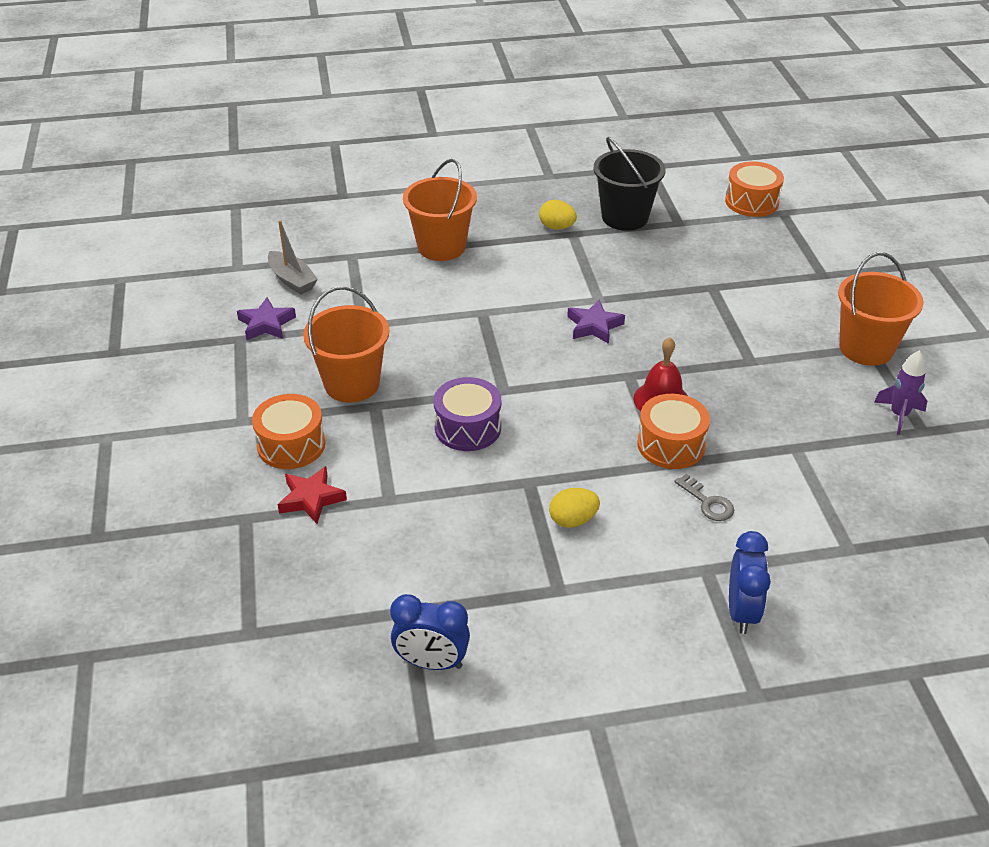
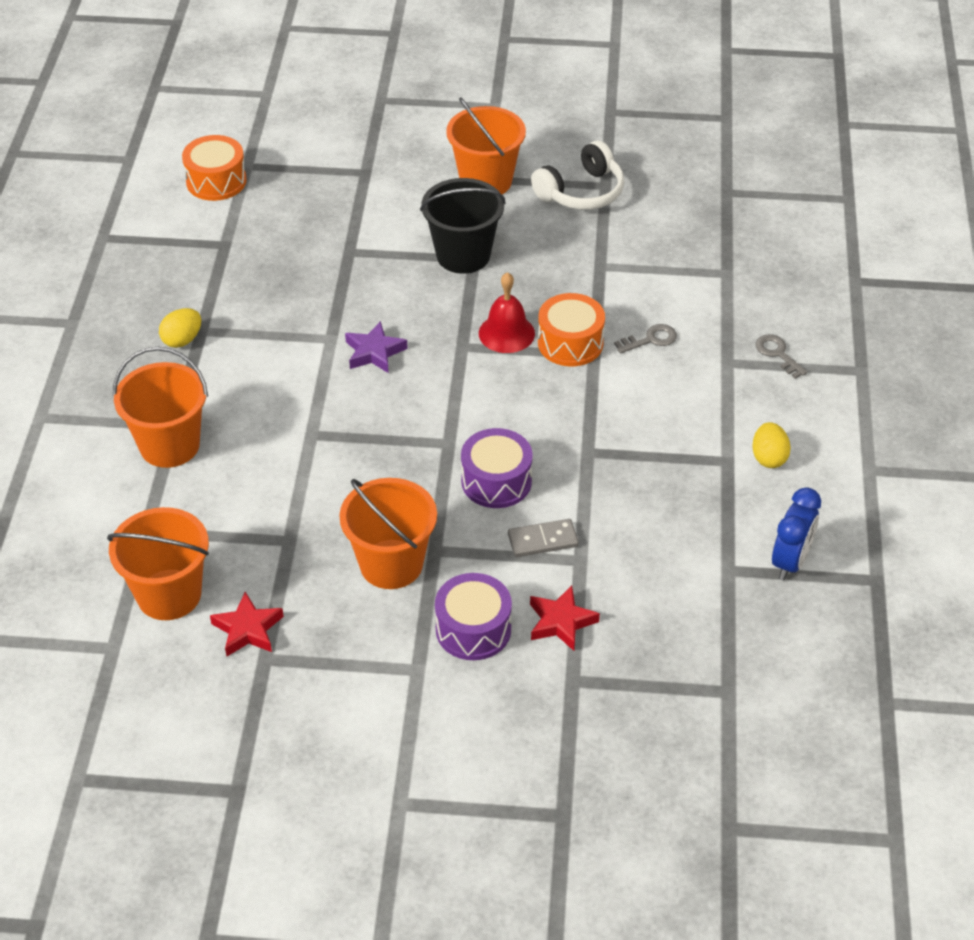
camera: 75 degrees left, 5 degrees up
(266, 324) = (247, 629): purple star -> red star
(291, 445) = (473, 629): orange drum -> purple drum
(292, 280) = (169, 594): grey boat -> orange bucket
(405, 470) = (543, 540): none -> grey domino
(573, 520) = (647, 432): yellow egg -> yellow egg (768, 458)
(625, 217) = (192, 282): black bucket -> black bucket (463, 255)
(742, 612) = (778, 354): blue clock -> grey key
(899, 415) = (581, 192): purple rocket -> white headphones

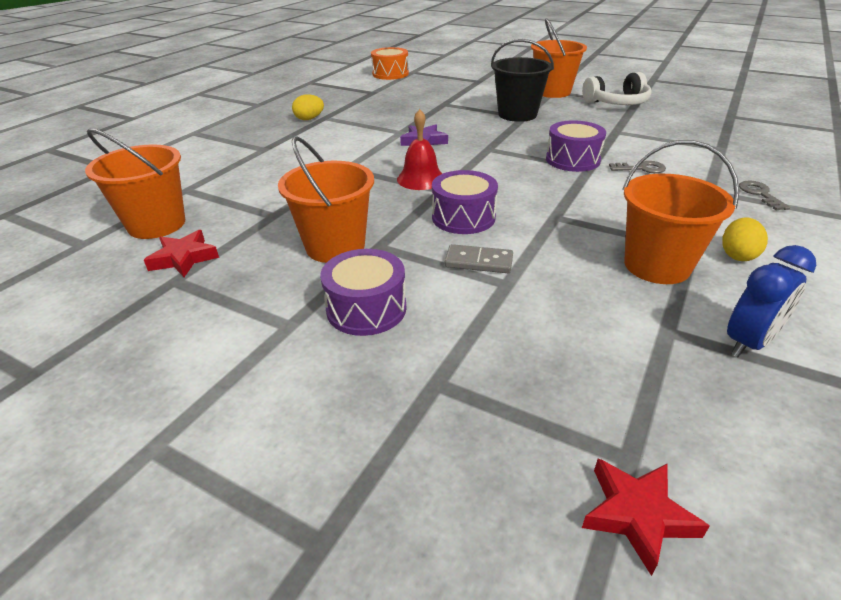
camera: 25 degrees right, 10 degrees down
(169, 445) = (250, 156): orange bucket -> orange bucket (657, 265)
(506, 333) = (525, 148): red bell -> red bell (421, 179)
(561, 622) = (456, 326): red star -> red star (637, 515)
(570, 343) = (572, 160): orange drum -> purple drum

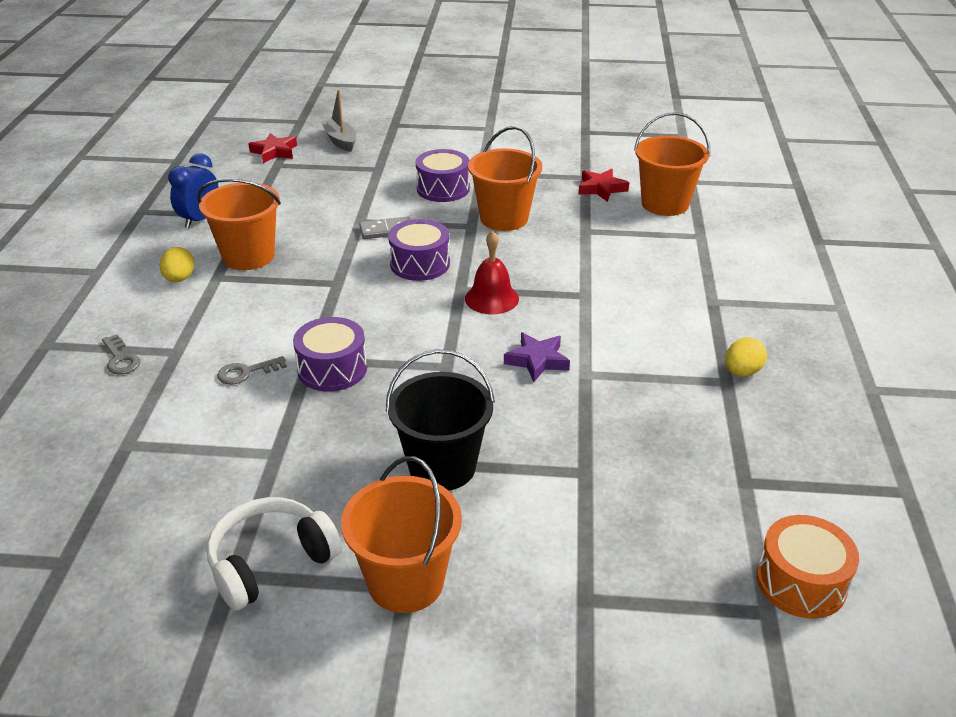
camera: 155 degrees right, 0 degrees up
(474, 510) = (340, 141): none -> grey boat

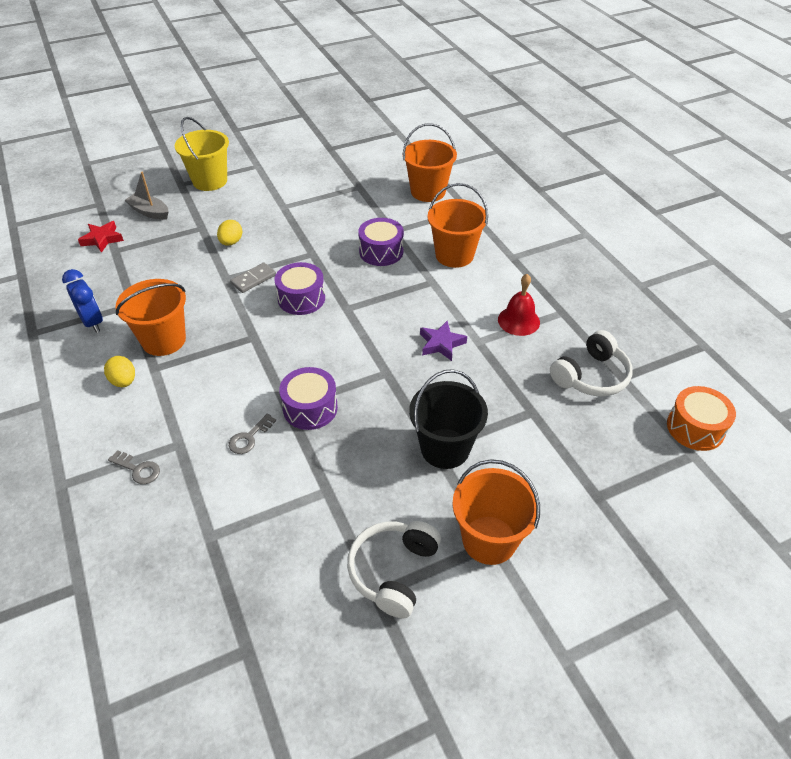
camera: 30 degrees left, 10 degrees up
(200, 219) = (93, 322): blue clock -> blue clock turned 150 degrees clockwise
(425, 129) = (210, 181): none -> yellow bucket
(443, 189) = (266, 229): purple drum -> purple drum (381, 252)
(491, 298) = (374, 307): red bell -> red bell (518, 321)
(504, 218) = (330, 239): orange bucket -> orange bucket (454, 255)
(601, 189) = (377, 193): red star -> none
(701, 464) = (591, 376): none -> white headphones
(742, 372) = (566, 302): yellow egg -> yellow egg (231, 242)

